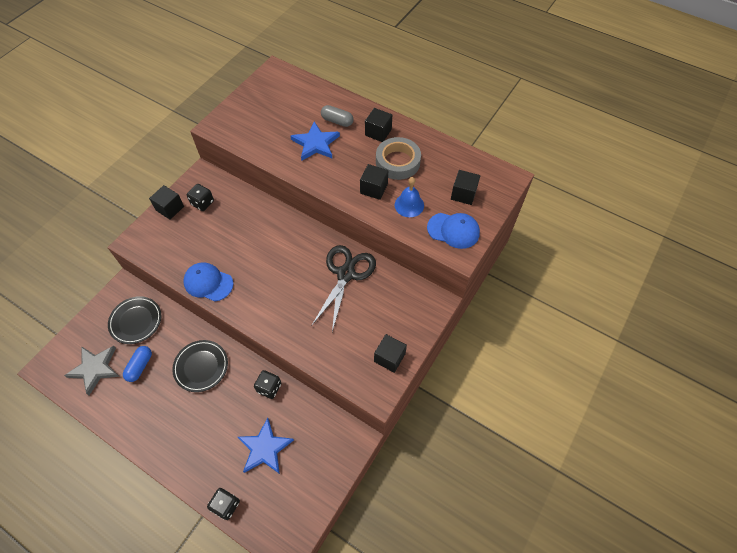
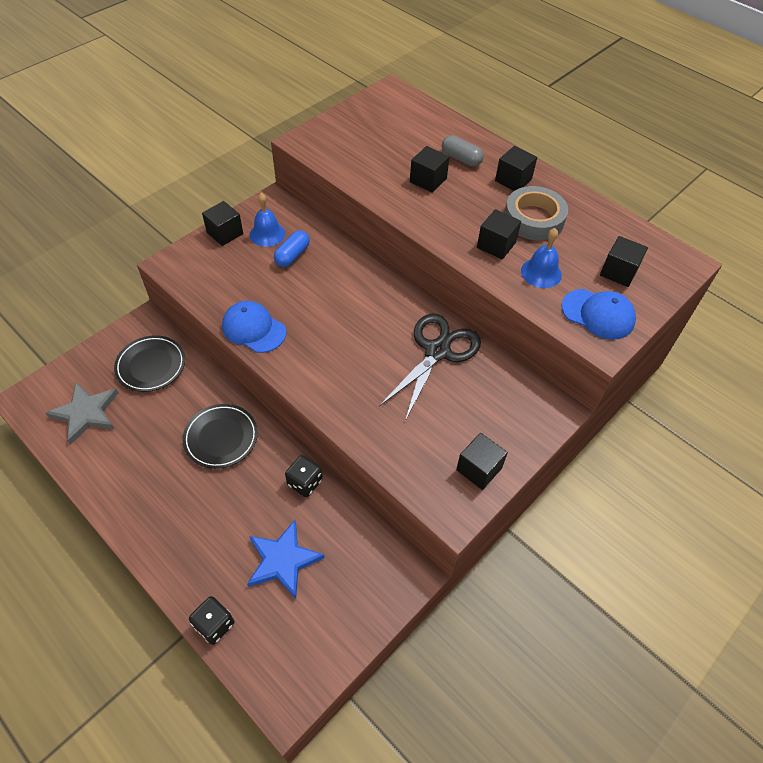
camera: 10 degrees right, 5 degrees down
(140, 366) = (143, 422): blue capsule -> blue capsule (292, 255)
(202, 203) = (267, 234): black dice -> blue bell
(315, 144) = (428, 180): blue star -> black cube

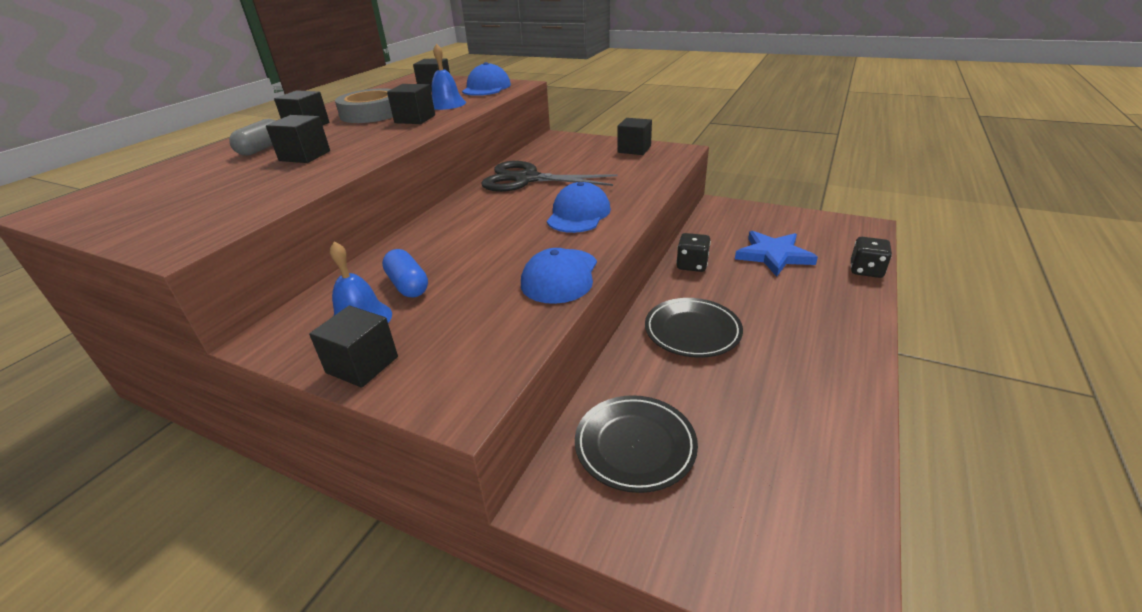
camera: 105 degrees left, 20 degrees down
(86, 413) = (775, 486): grey star -> none
(292, 255) = (408, 285): blue capsule -> blue capsule turned 45 degrees clockwise
(340, 367) = (578, 214): none -> blue cap

